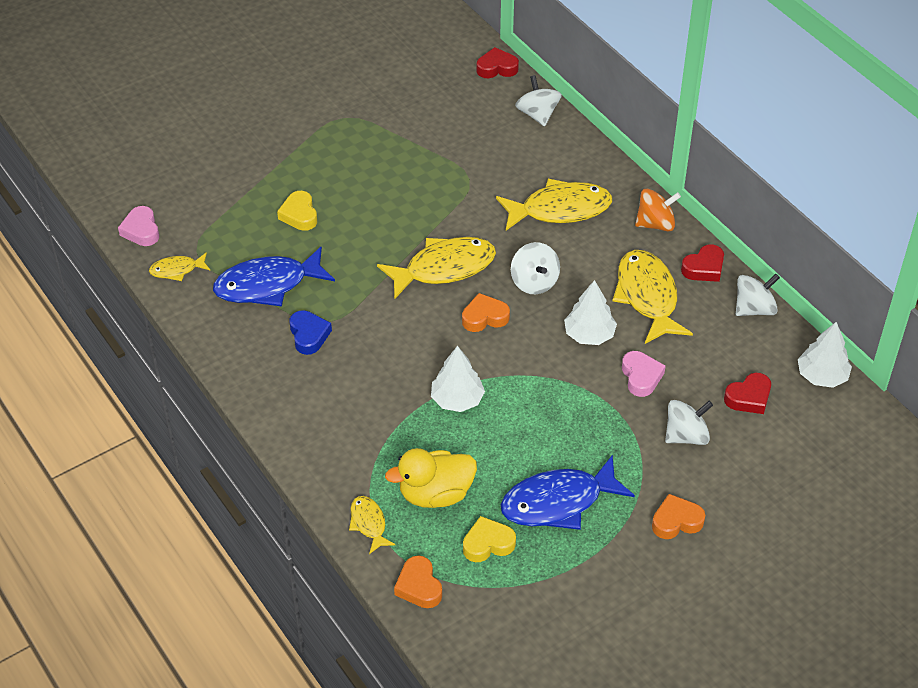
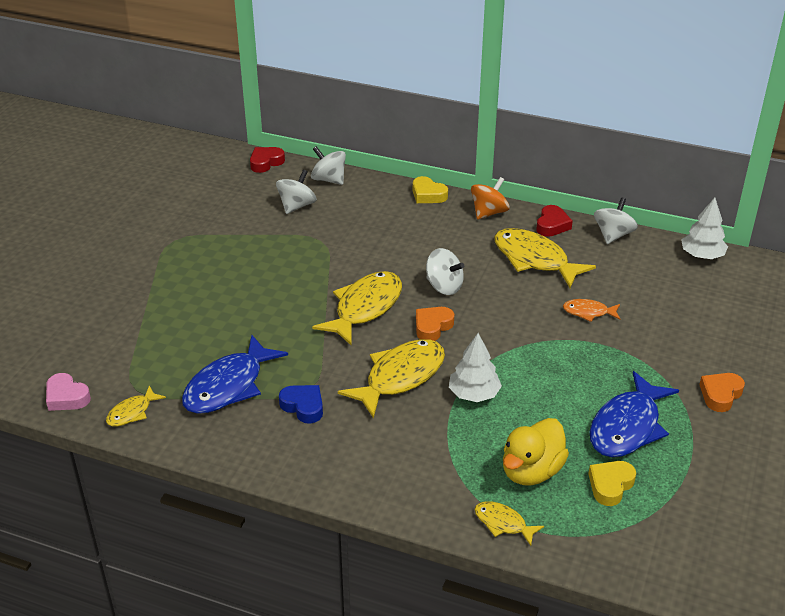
camera: 35 degrees left, 10 degrees down
(299, 215) = (204, 323): yellow heart -> yellow heart (428, 195)
(419, 586) = (594, 549): orange heart -> none
(560, 209) = (411, 232): yellow fish -> yellow fish (400, 377)
(589, 335) = (522, 302): white tree -> none
(641, 377) = (588, 312): pink heart -> orange fish
(686, 436) = (662, 335): white spinning top -> white spinning top (297, 206)
(749, 397) = (673, 291): red heart -> none

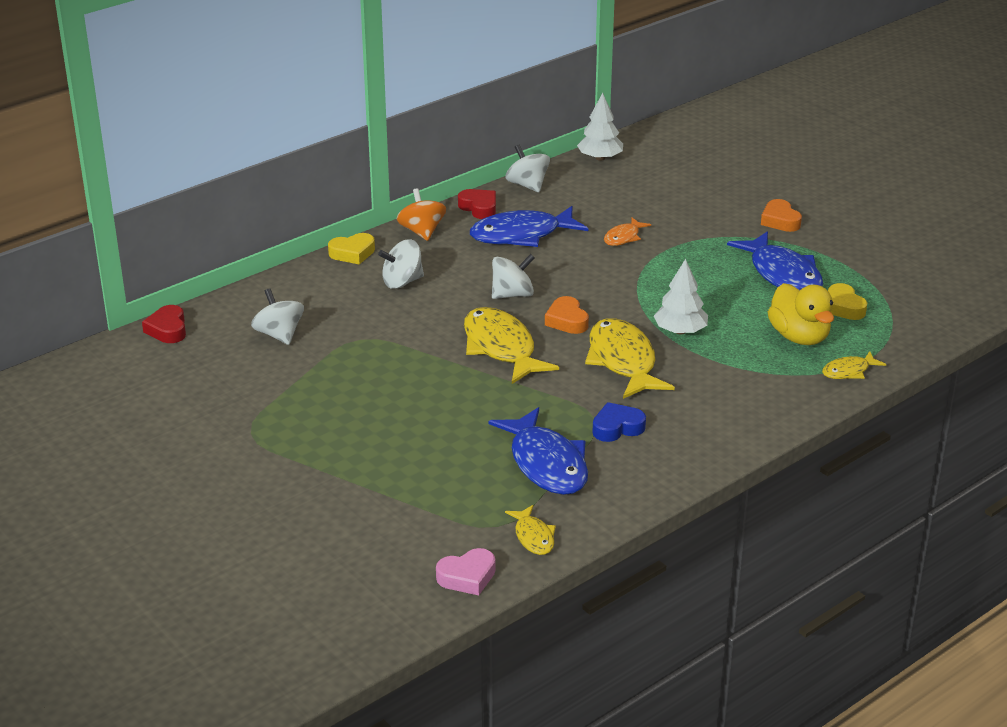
camera: 60 degrees left, 5 degrees down
(329, 179) = (253, 300): white spinning top -> white spinning top (402, 282)
(534, 259) = (521, 235): yellow fish -> blue fish

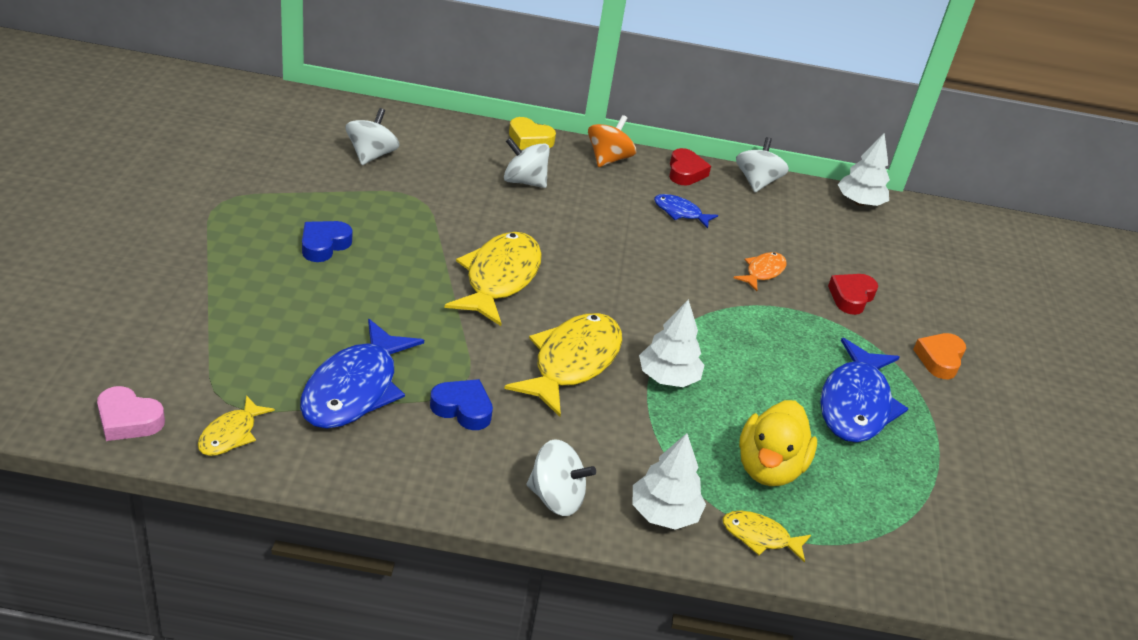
camera: 40 degrees right, 5 degrees up
(168, 329) = (314, 102): red heart -> red heart (851, 297)
(368, 407) = (324, 245): none -> blue heart
(512, 294) = (586, 248): white spinning top -> white spinning top (556, 497)
(521, 235) = (680, 212): blue fish -> blue fish, size x0.51
(567, 320) = (590, 298): orange heart -> none
(623, 237) = (763, 272): orange fish -> orange fish turned 135 degrees clockwise
(793, 396) = (664, 513): none -> white tree
(843, 307) = (863, 477): yellow heart -> none

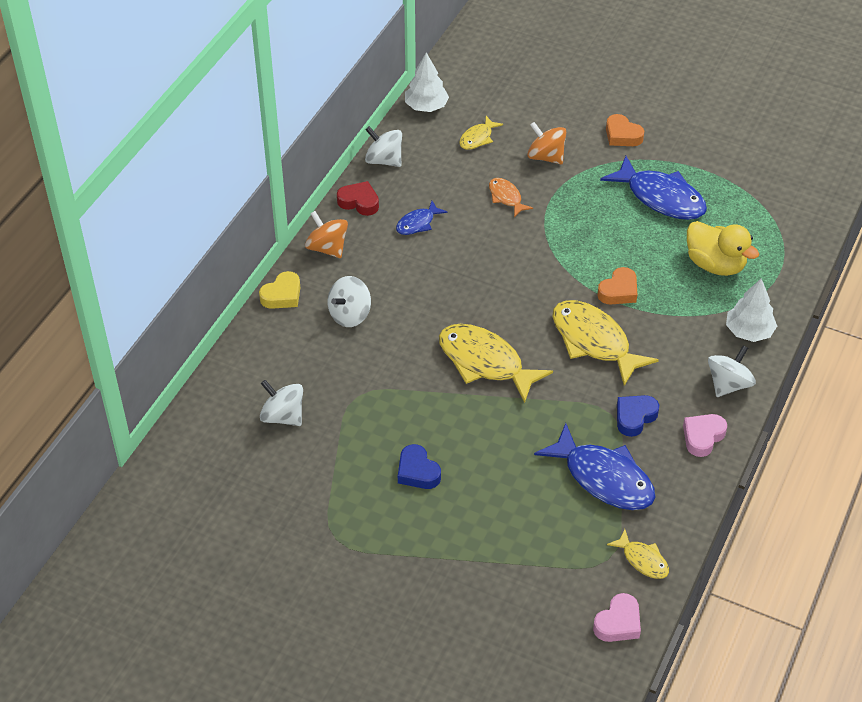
camera: 65 degrees left, 10 degrees up
(452, 477) = (702, 437): none -> pink heart
(668, 377) = (619, 291): white tree -> orange heart
(760, 537) = (774, 289): yellow fish -> yellow fish (477, 138)
(851, 297) = (545, 157): red heart -> orange spinning top

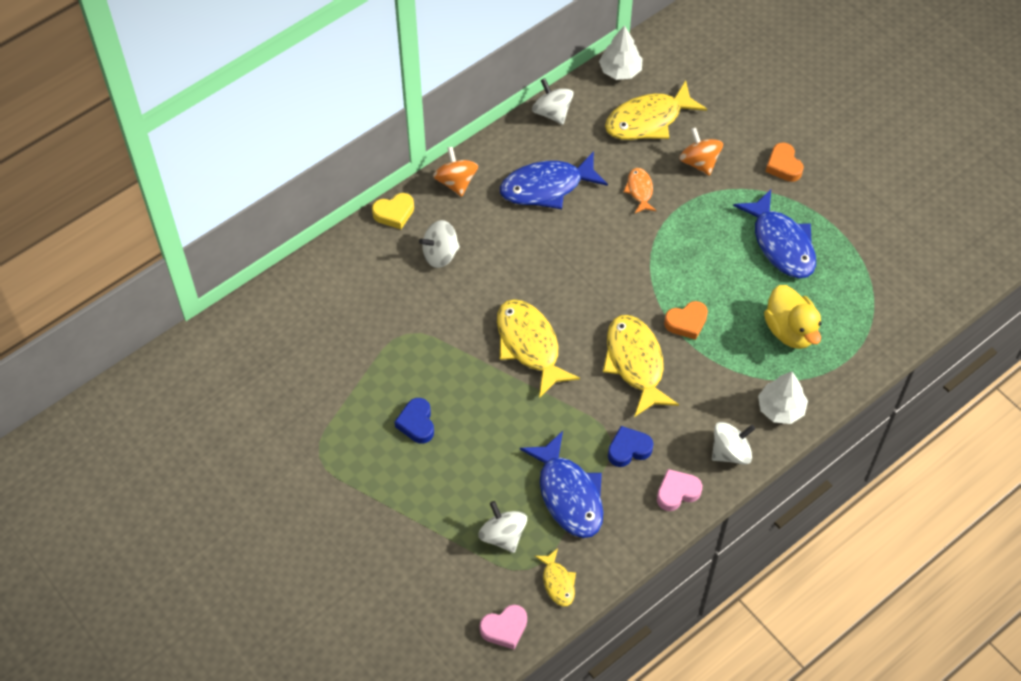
camera: 25 degrees right, 10 degrees up
(283, 416) = (335, 327): white spinning top -> white spinning top (503, 535)
(359, 202) = (507, 146): red heart -> none
(417, 223) = (547, 187): blue fish -> blue fish, size x1.97
(477, 138) = (648, 120): yellow fish -> yellow fish, size x1.97

